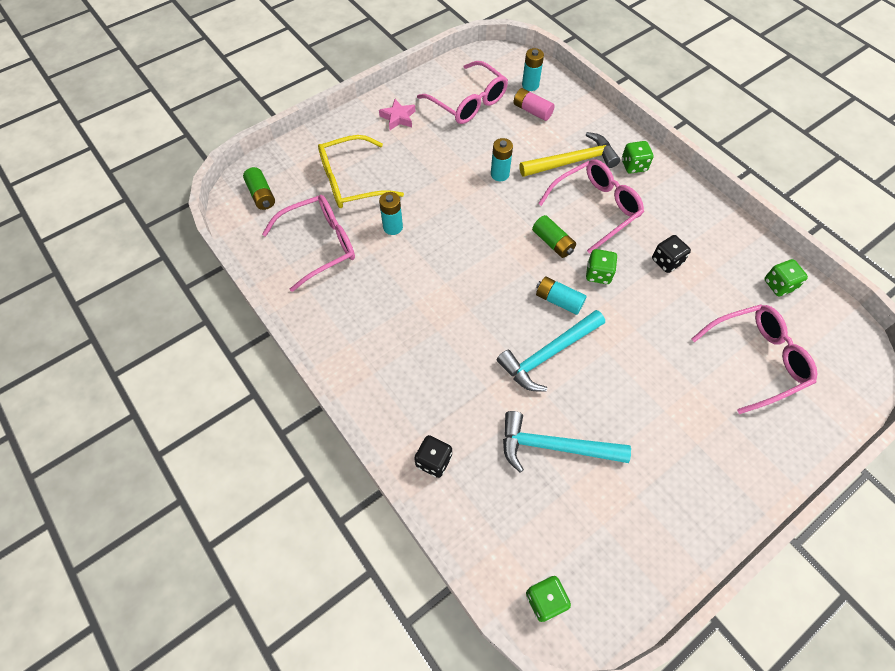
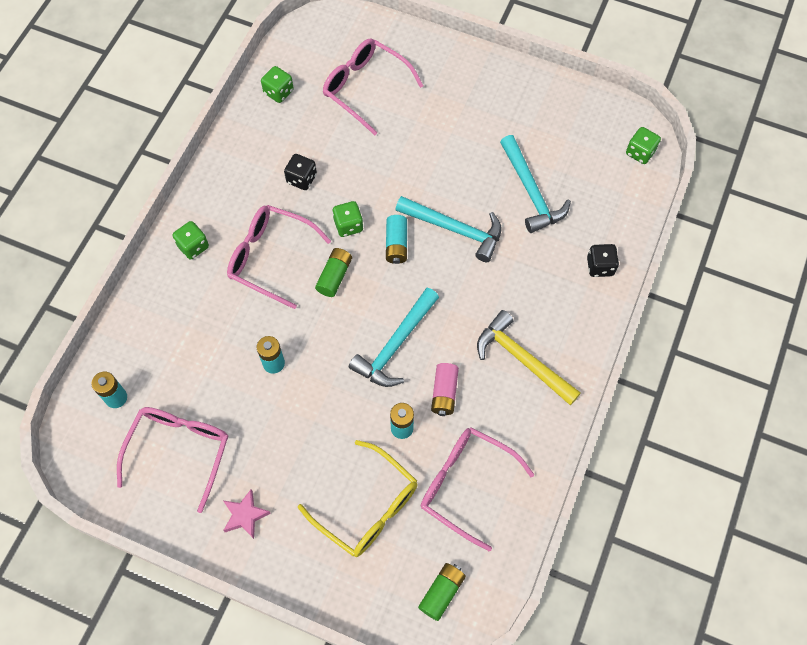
camera: 120 degrees left, 5 degrees up
(464, 255) = (395, 345): none -> turquoise hammer
(532, 111) = (159, 376): pink battery -> pink battery (444, 393)
(573, 162) = (217, 303): yellow hammer -> yellow hammer (522, 359)

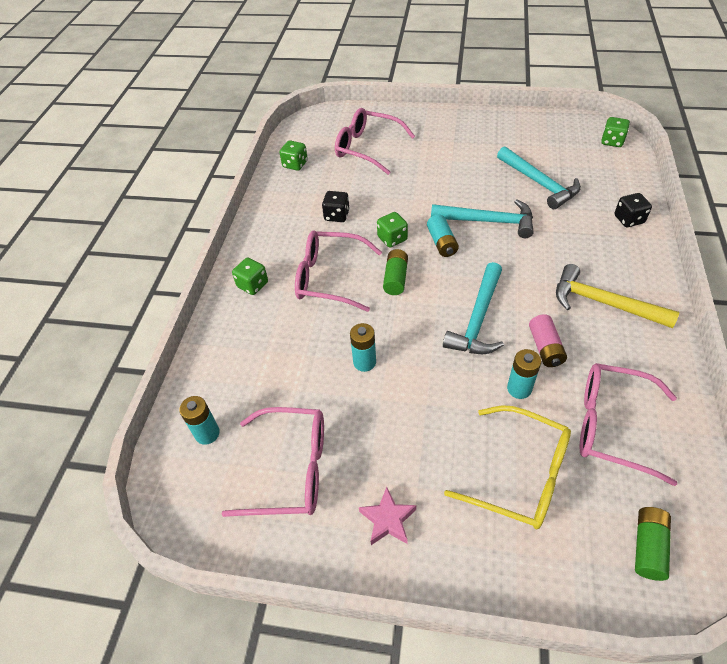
camera: 10 degrees left, 15 degrees down
(179, 450) = (291, 469): pink glasses -> pink glasses turned 90 degrees clockwise

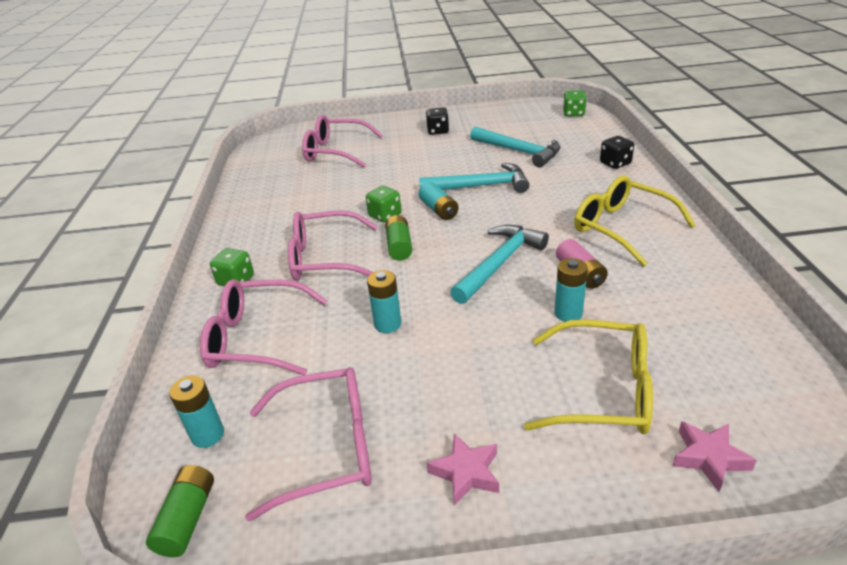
camera: 15 degrees left, 15 degrees down
(295, 164) = (261, 175): green dice -> none
(337, 216) = (318, 207): black dice -> black dice (438, 131)
(477, 319) = (500, 263): turquoise hammer -> turquoise hammer turned 150 degrees counterclockwise
(582, 560) = (709, 458): none -> pink star
(603, 302) = (621, 227): yellow hammer -> yellow glasses
(611, 425) = (678, 325): pink glasses -> pink glasses (256, 338)
(648, 547) = (772, 426): green battery -> green battery (188, 519)

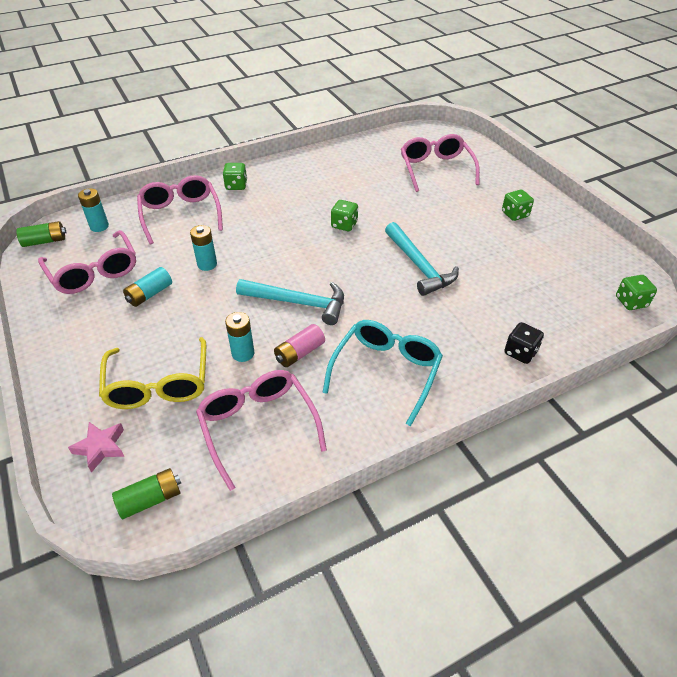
camera: 65 degrees right, 10 degrees up
(324, 258) = (274, 214): pink glasses -> pink glasses (258, 426)
(399, 246) = (303, 244): green battery -> green battery (150, 499)
(438, 131) = (515, 214): black dice -> green dice
(438, 210) = (366, 251): turquoise battery -> turquoise battery (149, 294)
(466, 473) = (80, 332): pink star -> none
(518, 151) = (504, 276): turquoise hammer -> none
(621, 227) = (386, 371): yellow glasses -> turquoise glasses

